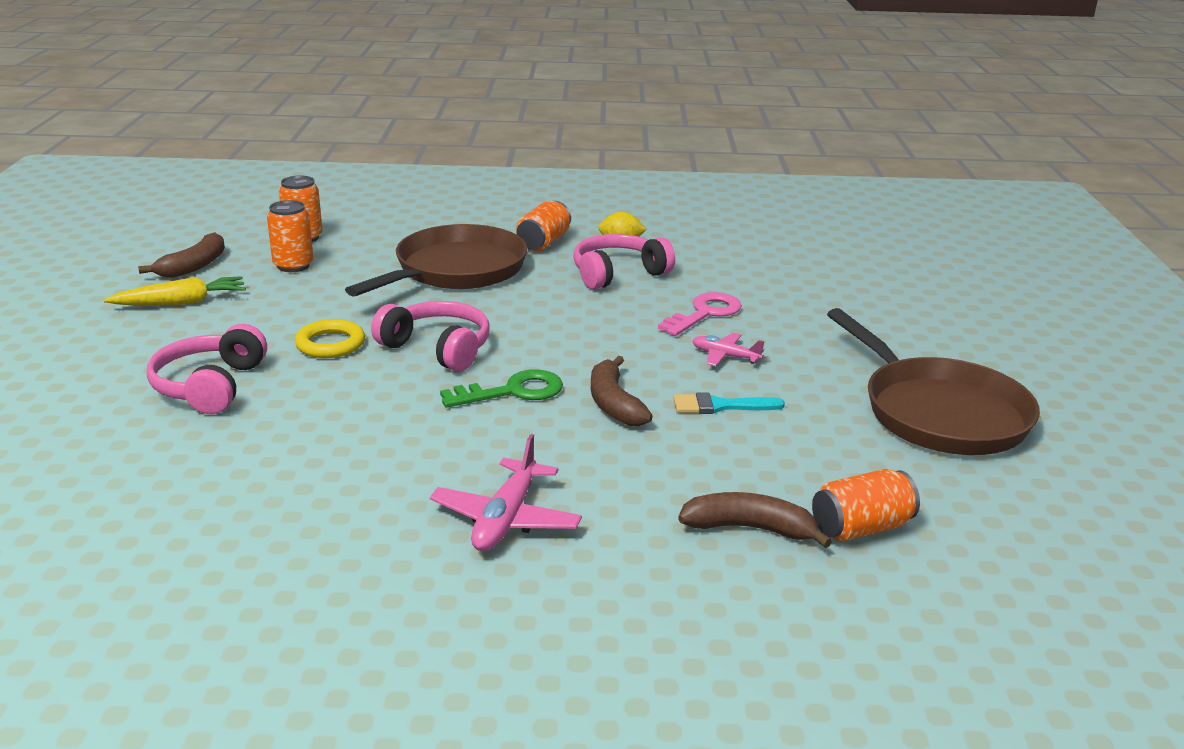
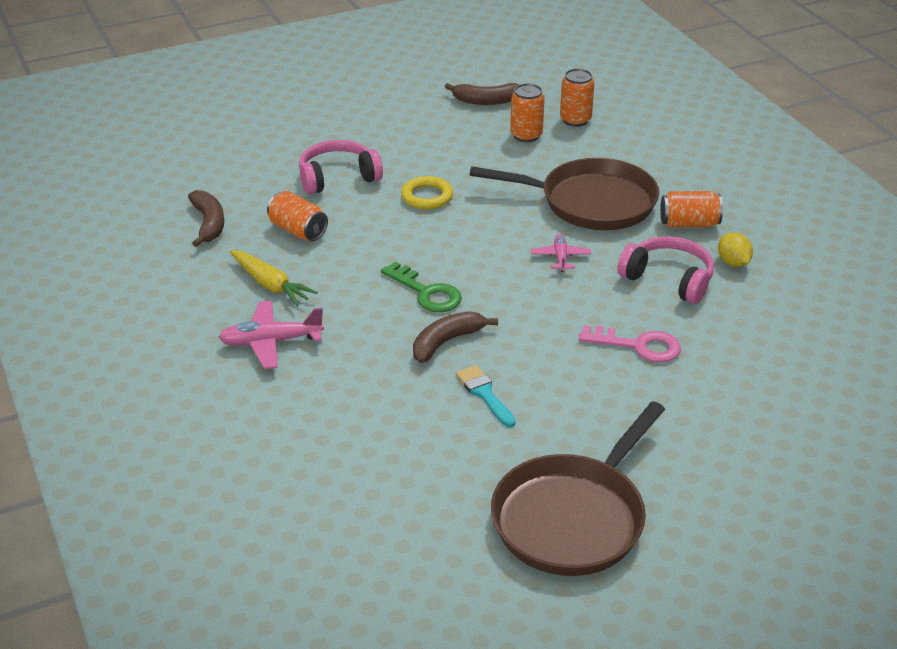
camera: 65 degrees right, 10 degrees up
(181, 303) = (431, 120): yellow carrot -> yellow carrot (270, 285)
(437, 349) = (459, 240): pink headphones -> none
(725, 356) = (569, 376): pink plane -> pink plane (560, 257)
(750, 528) = (326, 448): brown banana -> brown banana (209, 224)
(861, 528) = (362, 502): orange can -> orange can (298, 230)

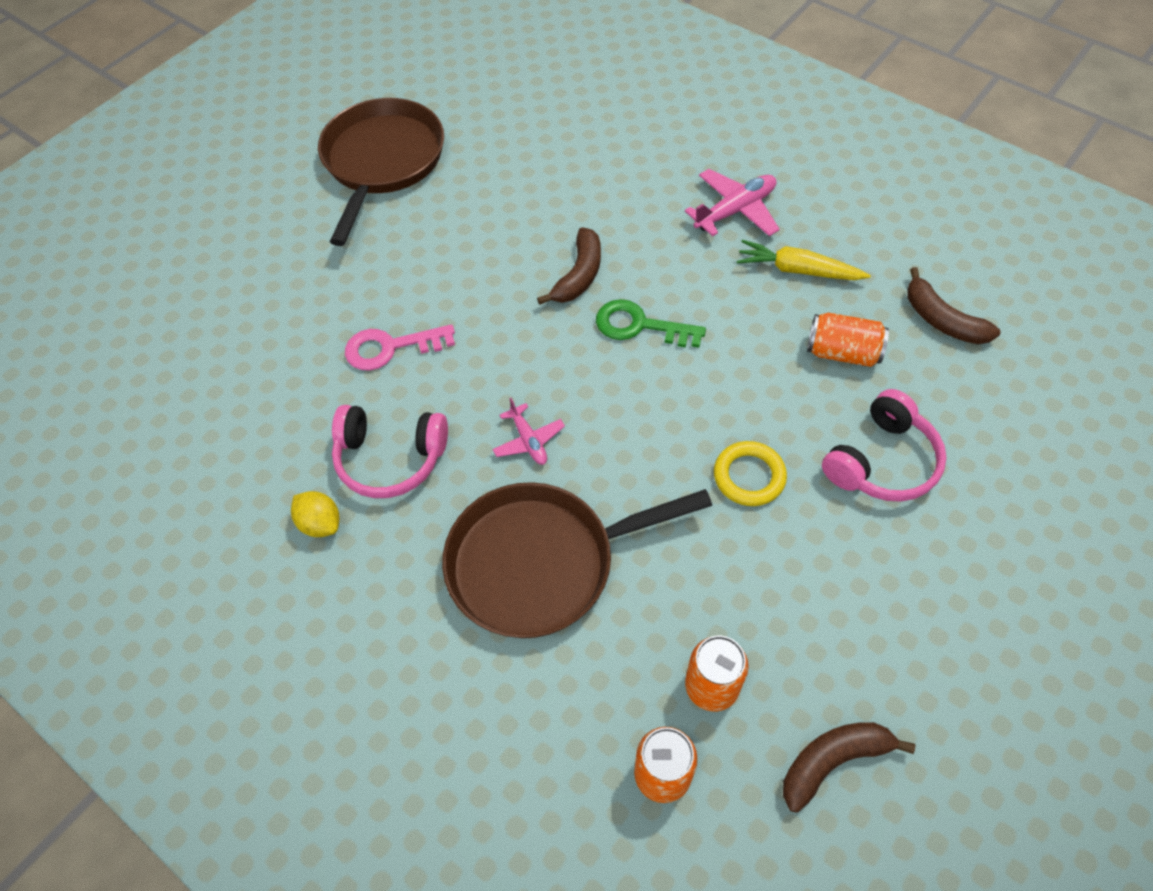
camera: 155 degrees right, 20 degrees up
(484, 394) = (510, 236): turquoise brush -> none
(689, 224) = (396, 577): orange can -> none

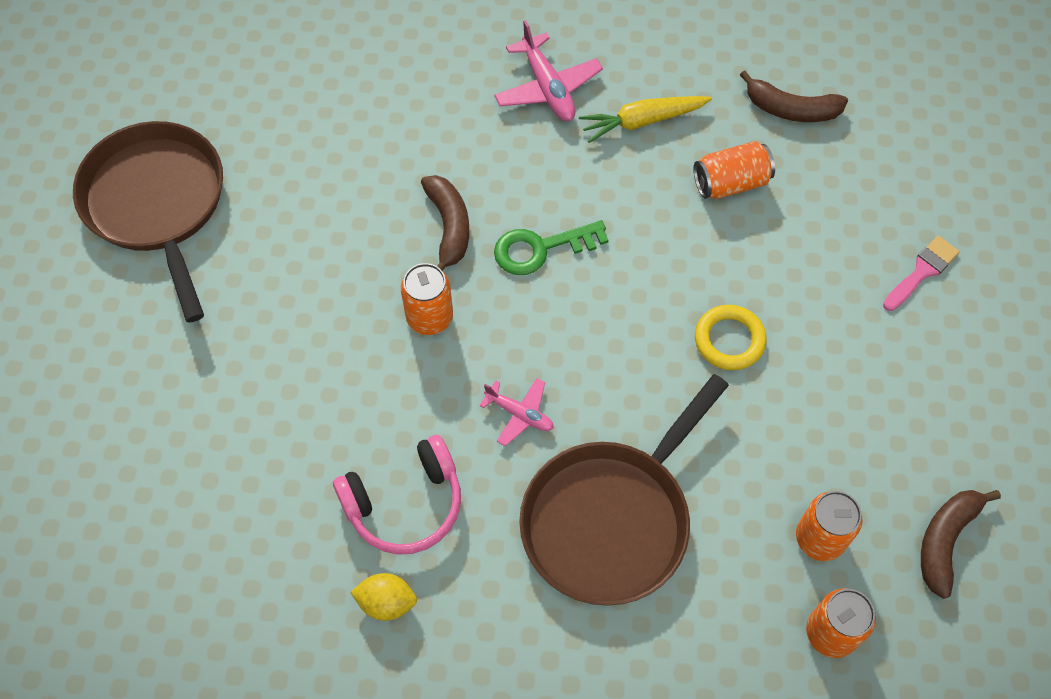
camera: 35 degrees left, 5 degrees up
(391, 348) = (321, 396): pink key -> none
(514, 333) = (429, 317): none -> orange can
(735, 210) = (547, 88): pink plane -> pink plane turned 135 degrees clockwise
(882, 461) = (824, 267): pink headphones -> none
(977, 513) = (922, 271): none -> pink brush

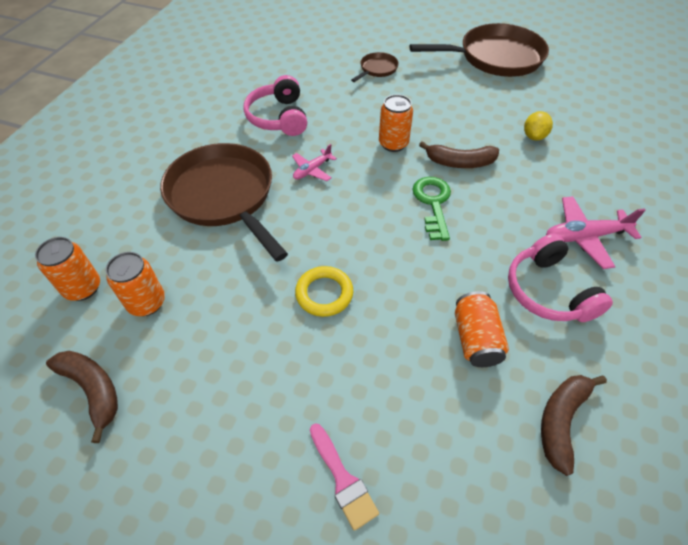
camera: 105 degrees right, 10 degrees down
(226, 381) = (377, 69): none -> brown pan
(386, 602) = (229, 104): yellow lemon -> yellow lemon (534, 136)
(642, 121) = (548, 291): yellow carrot -> pink headphones

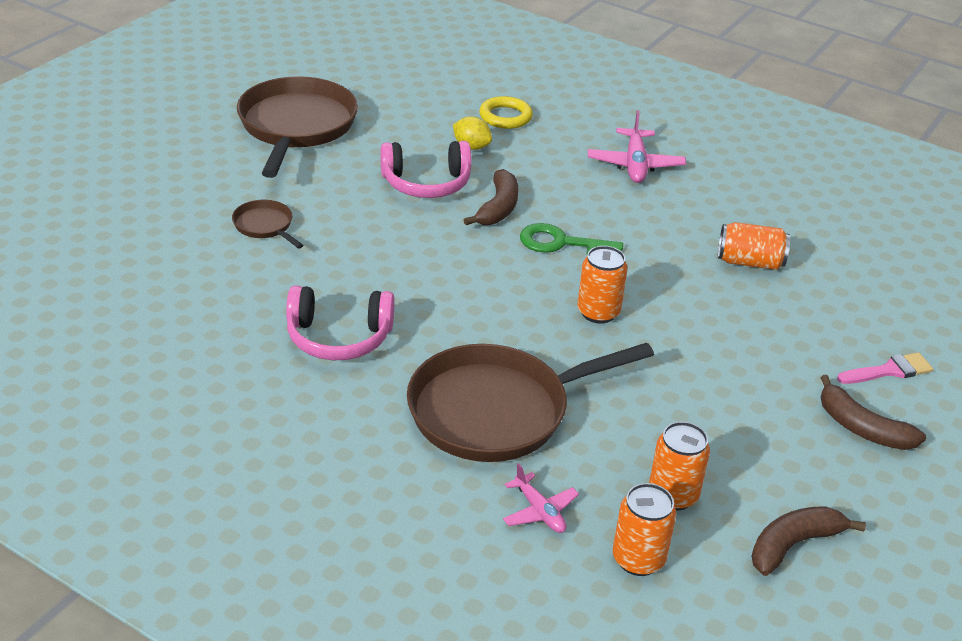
camera: 80 degrees left, 15 degrees down
(312, 170) = (470, 324): pink plane -> pink plane (539, 511)
(324, 293) = (680, 347): yellow ring -> yellow ring (505, 117)
(393, 144) = (443, 248): orange can -> orange can (598, 312)
(548, 291) = (699, 206): pink headphones -> pink headphones (426, 183)
(561, 420) = (833, 240): brown banana -> brown banana (862, 428)

